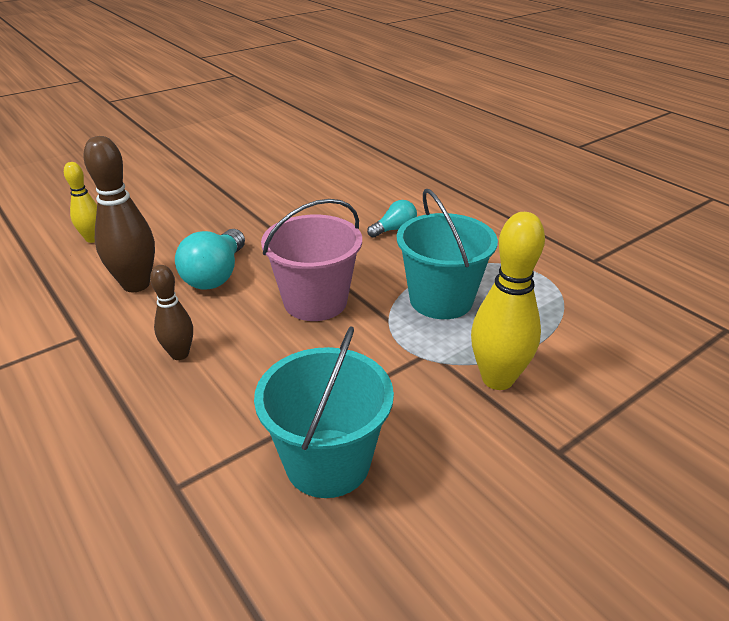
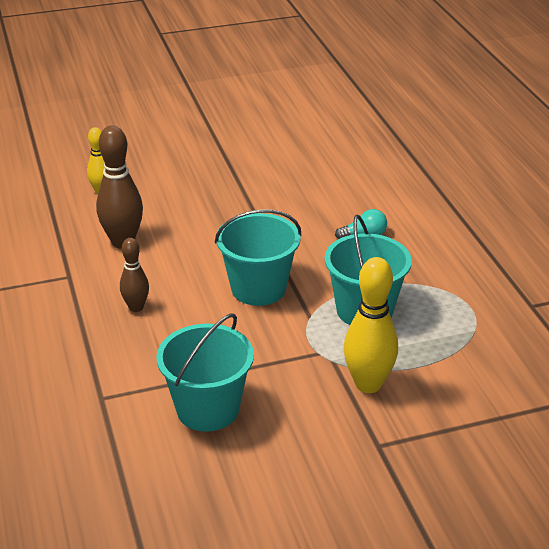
camera: 20 degrees right, 0 degrees up
(216, 275) = (188, 247): turquoise light bulb -> none
(315, 301) = (258, 288): pink bucket -> turquoise bucket

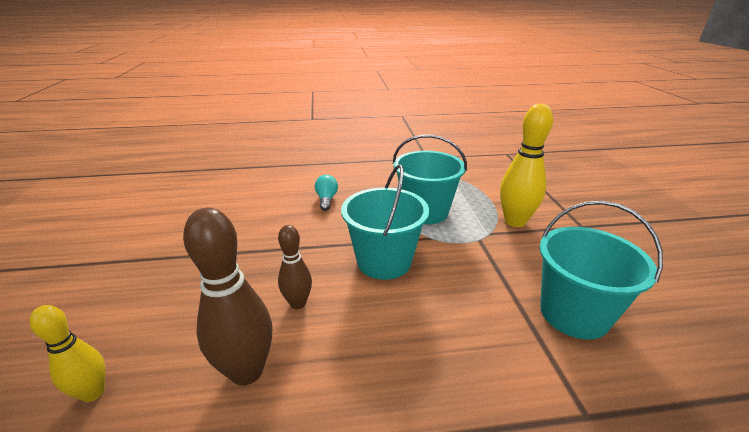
camera: 80 degrees left, 5 degrees down
(136, 307) = (399, 365): brown bowling pin -> brown bowling pin (298, 303)

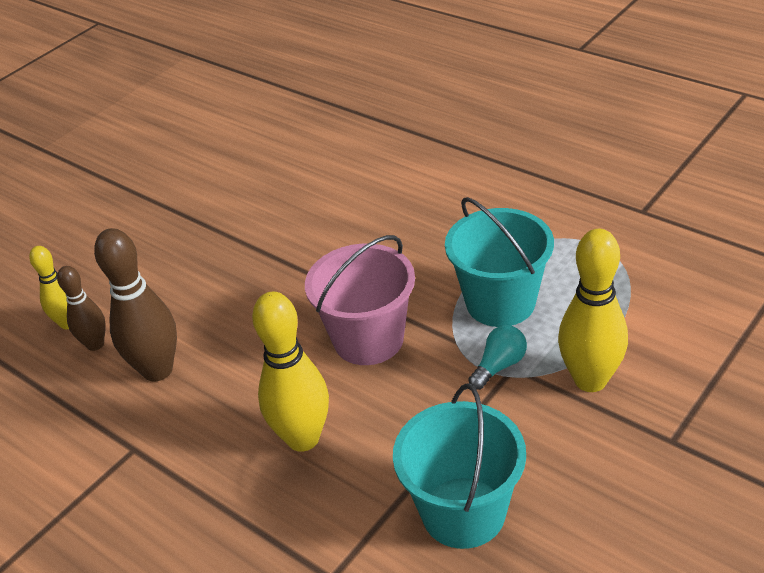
camera: 50 degrees right, 10 degrees up
(298, 303) = (247, 336): brown bowling pin -> brown bowling pin (95, 344)
(326, 199) = (413, 223): turquoise light bulb -> turquoise light bulb (499, 366)
(384, 261) = (368, 339): turquoise bucket -> pink bucket
(429, 340) = (303, 438): none -> yellow bowling pin

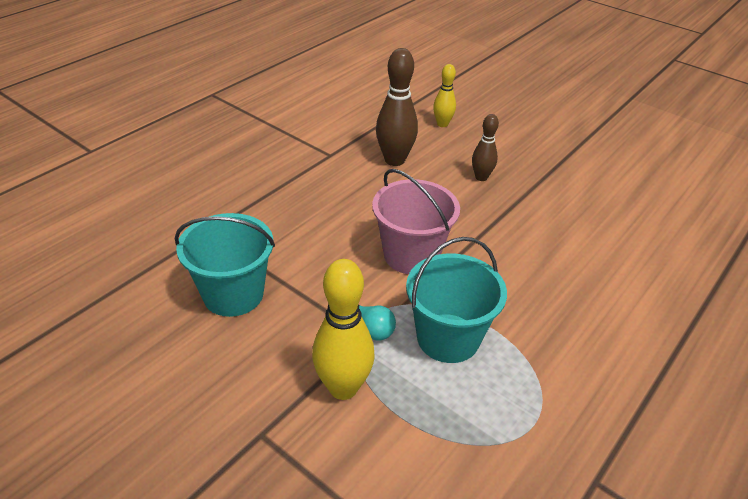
camera: 85 degrees right, 0 degrees up
(95, 344) = (422, 135): brown bowling pin -> brown bowling pin (481, 177)
(303, 438) = (320, 221): yellow bowling pin -> none

